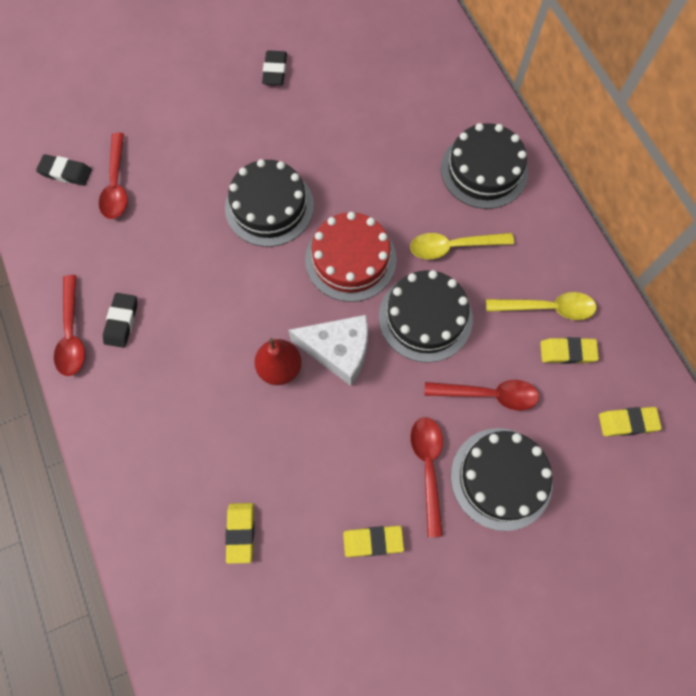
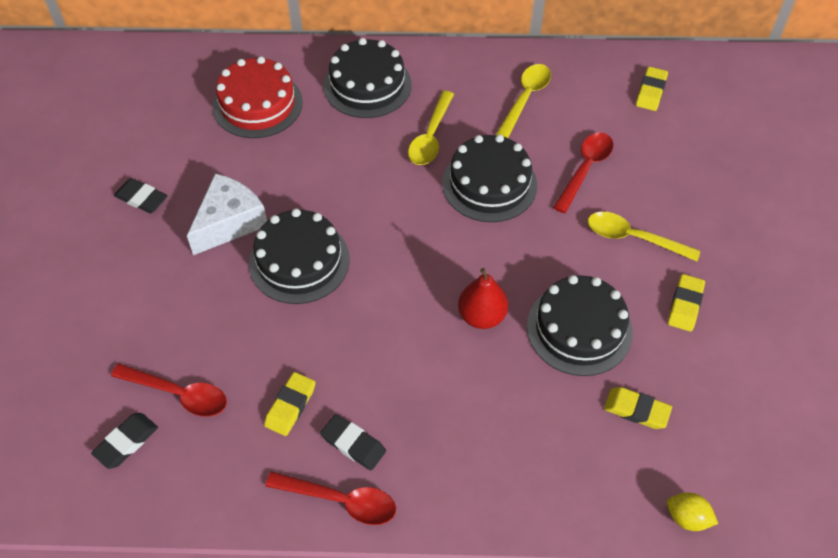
camera: 65 degrees left, 15 degrees down
(153, 610) = (687, 518): none -> yellow lemon
(338, 351) = (488, 262): white cheese -> white cheese (229, 222)
(350, 259) = (398, 217): red cake -> red cake (257, 104)
(428, 468) = (633, 238): red spoon -> yellow spoon
(501, 478) = (664, 191): black cake -> black cake (579, 329)
(567, 352) = (572, 102): yellow eraser -> yellow eraser (290, 406)

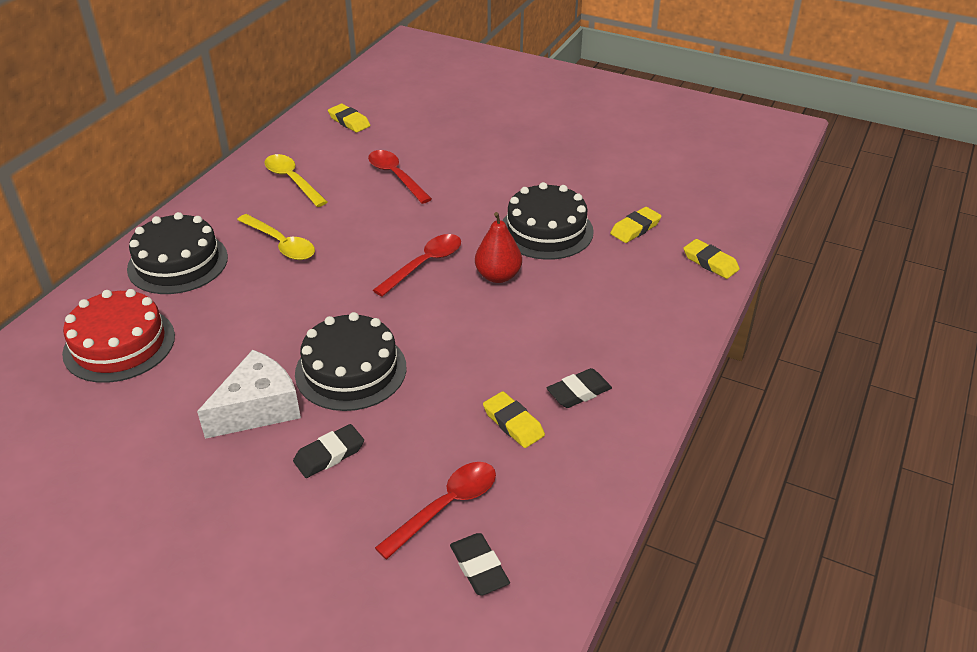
camera: 65 degrees left, 15 degrees down
(141, 198) = (157, 474): black eraser -> black eraser (329, 454)
(229, 222) = (258, 408): white cheese -> white cheese turned 75 degrees clockwise
(340, 500) = (631, 417): red spoon -> red spoon (424, 264)
(489, 184) = (365, 228): black cake -> none
(633, 238) = (482, 177): yellow spoon -> none
(685, 305) = (559, 176): yellow eraser -> yellow eraser (710, 262)
(687, 518) = (734, 236): yellow lemon -> none

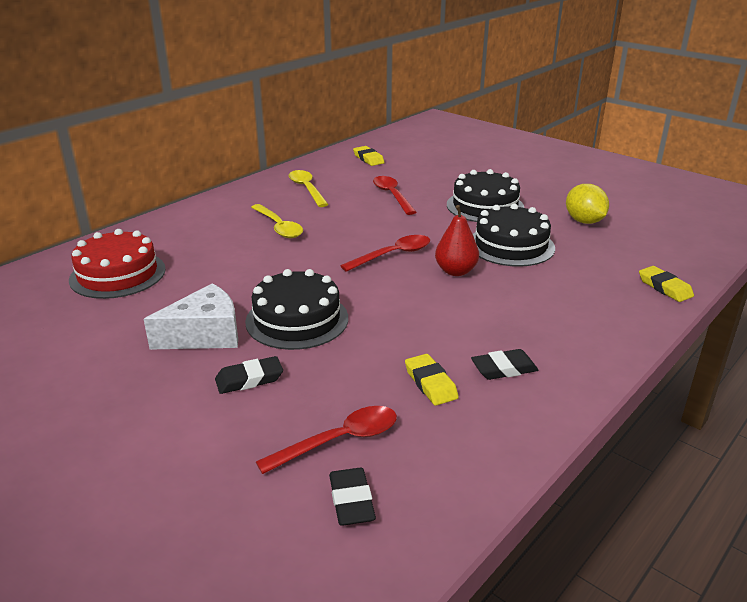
camera: 15 degrees right, 10 degrees down
(178, 263) = (191, 229): black cake -> black cake (485, 206)
(614, 184) = (584, 221): none -> yellow lemon
(635, 228) = (596, 254): yellow eraser -> none

